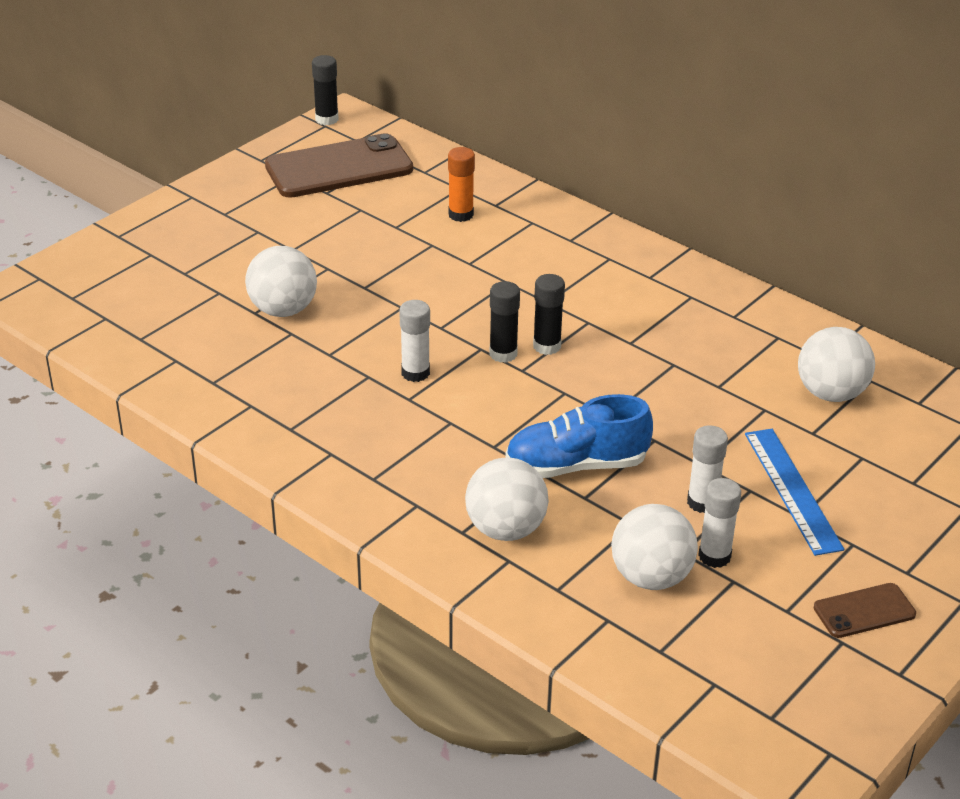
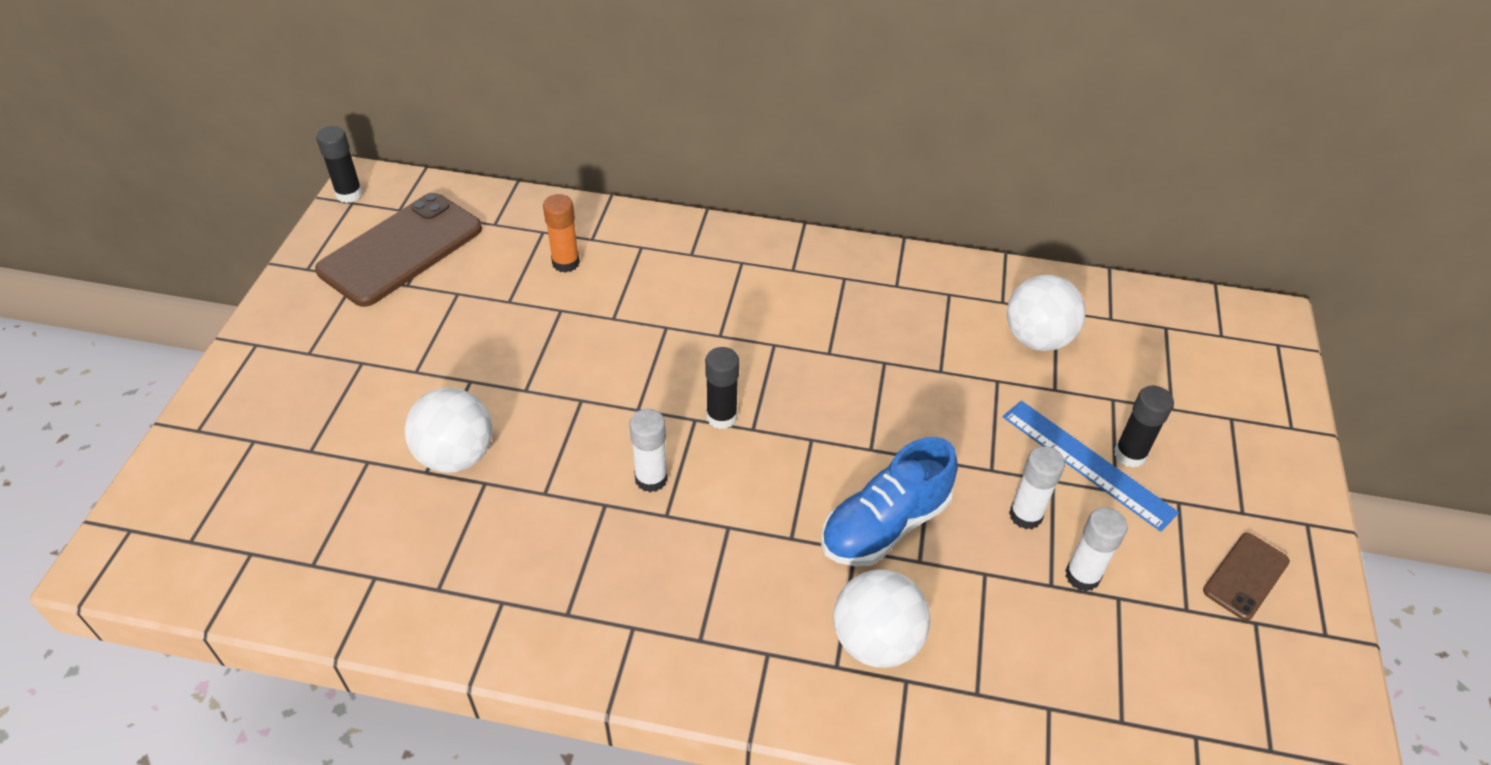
camera: 30 degrees left, 10 degrees up
(547, 346) = (756, 389): black glue stick -> black glue stick (1129, 455)
(651, 577) = (1048, 632): white ball -> none

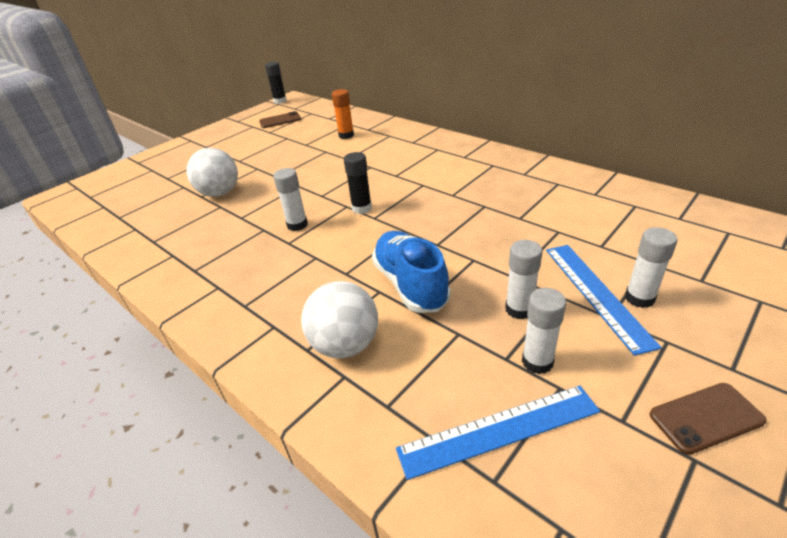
camera: 35 degrees right, 10 degrees down
(401, 250) = (280, 120): brown phone -> brown phone, size x0.49
(885, 525) = (410, 284): blue shoe -> blue shoe turned 75 degrees clockwise
(1037, 339) = (607, 216): white ball -> none
(1095, 669) = (499, 430): none -> blue ruler
(1129, 455) = (639, 298): black glue stick -> white glue stick

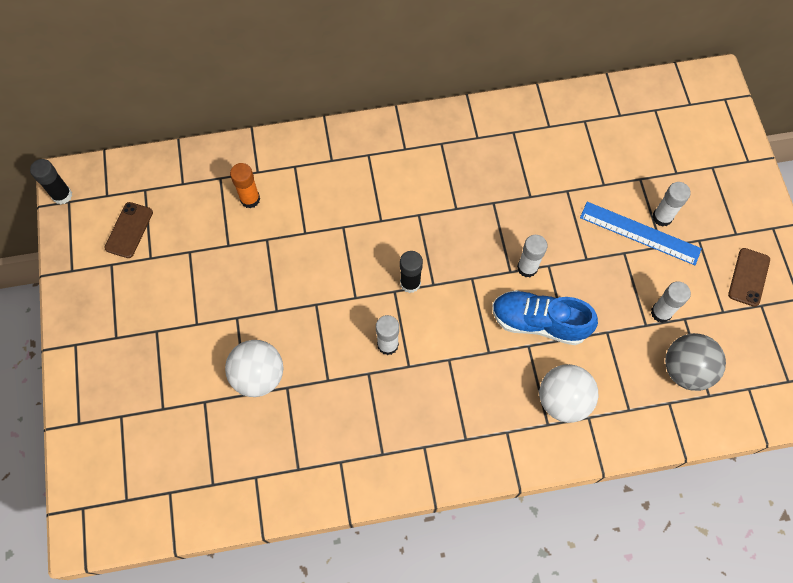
camera: 55 degrees left, 30 degrees up
(499, 430) = (686, 369): blue ruler -> grey ball
(519, 309) = (616, 284): white glue stick -> white glue stick (527, 268)

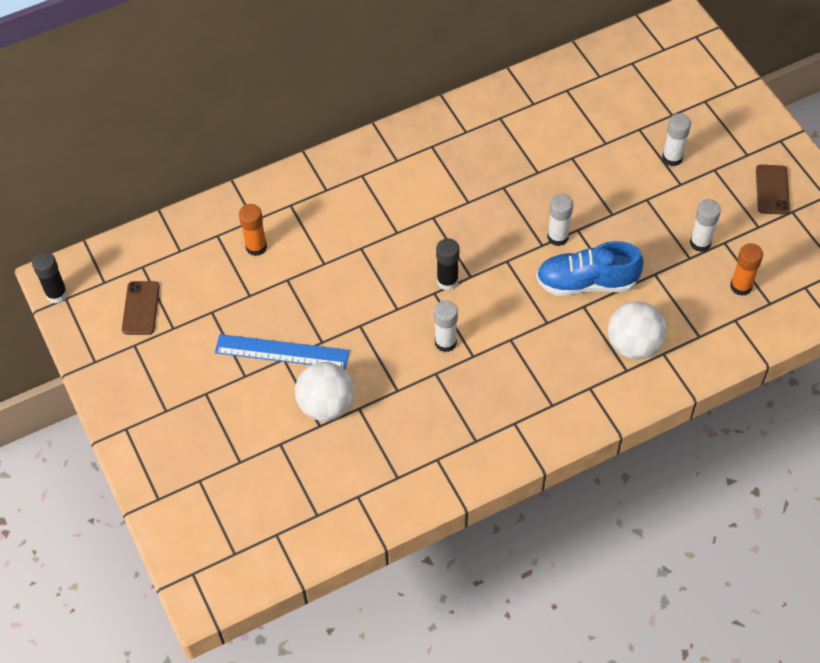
camera: 15 degrees left, 10 degrees down
(640, 233) = (655, 178): blue ruler -> blue ruler (282, 352)
(686, 369) = (741, 286): grey ball -> orange glue stick

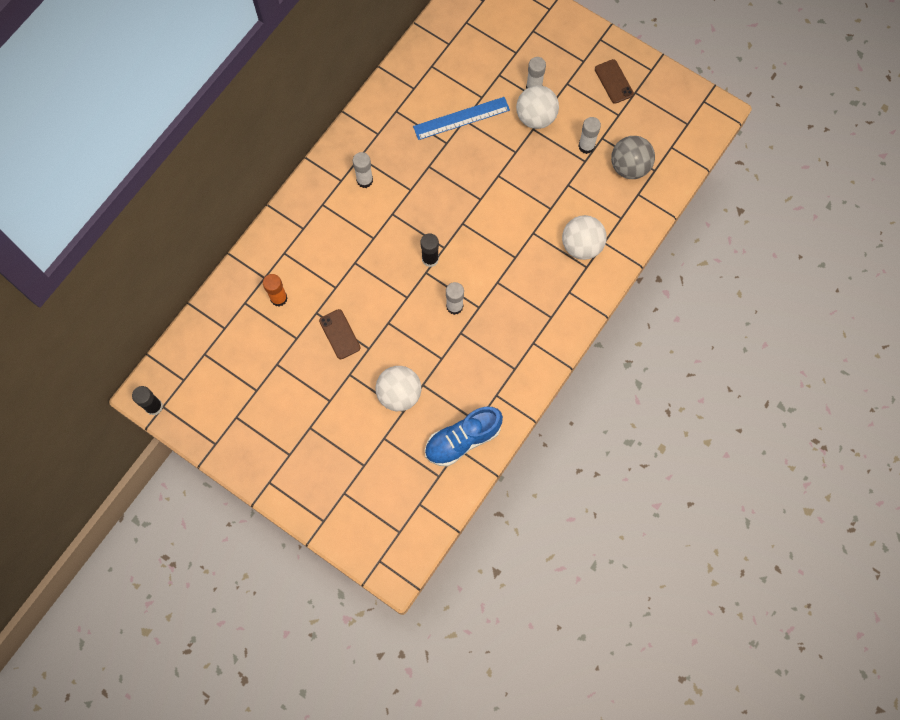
camera: 30 degrees left, 15 degrees up
(141, 308) = (223, 387): brown phone -> brown phone (339, 334)
(282, 352) = (345, 370): blue ruler -> blue ruler (461, 118)
(557, 237) = (487, 188): white glue stick -> white glue stick (364, 180)
(586, 282) = (526, 214): blue shoe -> blue shoe (462, 440)
(657, 188) = (536, 117): none -> white ball
(741, 286) = (629, 167): orange glue stick -> grey ball

